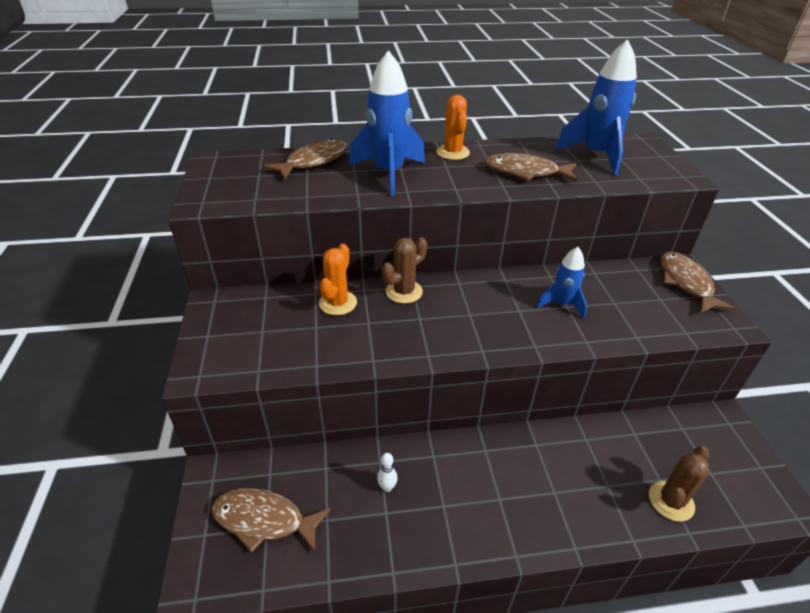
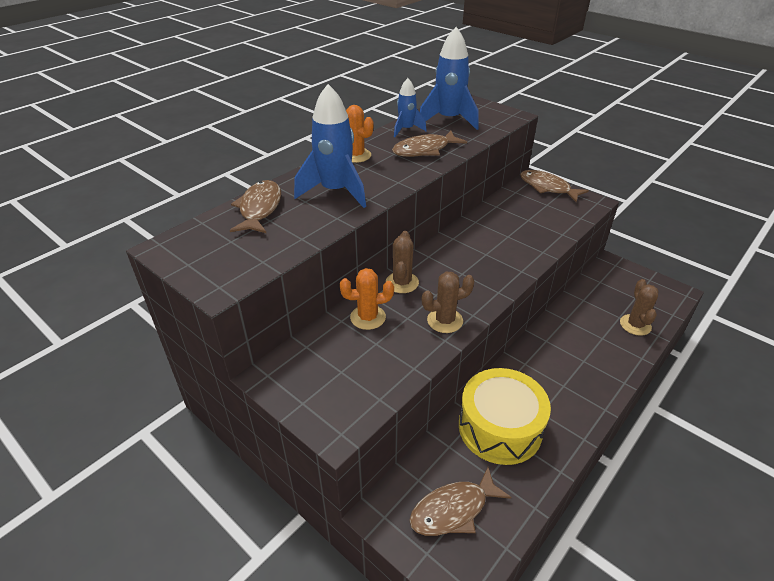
camera: 40 degrees left, 0 degrees up
(338, 303) = (368, 317): orange cactus -> orange cactus turned 75 degrees counterclockwise
(387, 487) = (500, 427): white bowling pin -> yellow drum
(396, 344) = (445, 320): none -> brown cactus
(562, 304) = (503, 236): blue rocket -> blue rocket (406, 130)

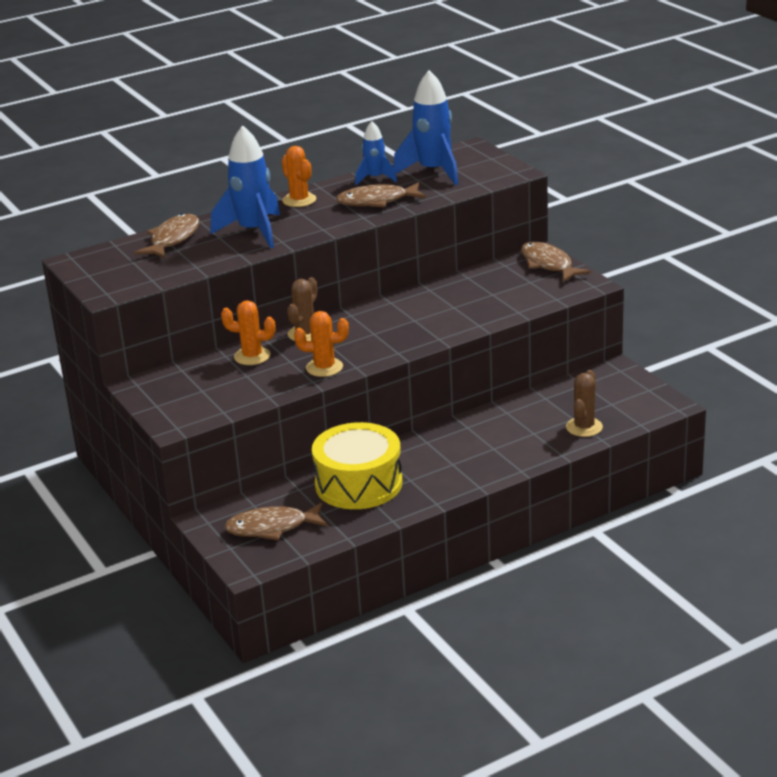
camera: 20 degrees right, 10 degrees down
(445, 320) = (324, 367): brown cactus -> orange cactus

